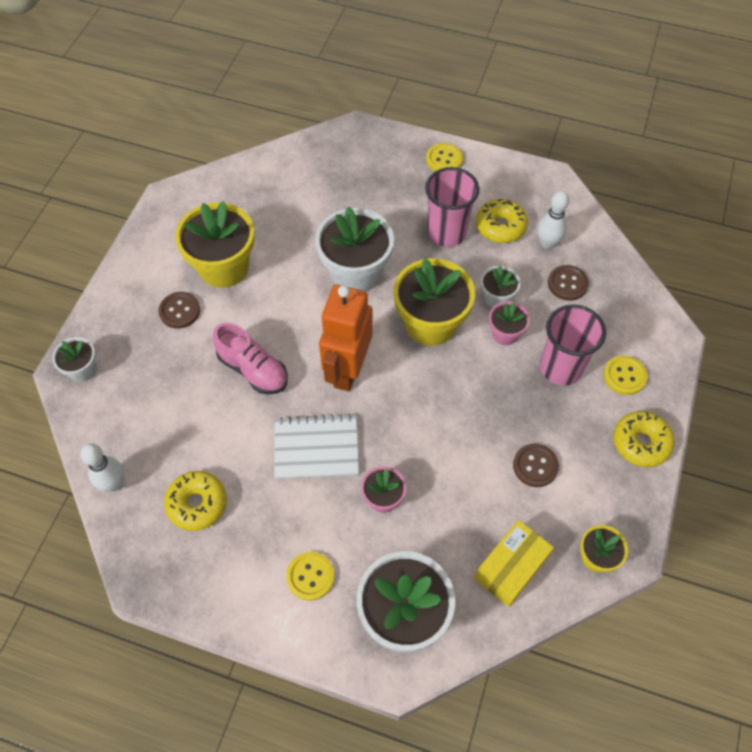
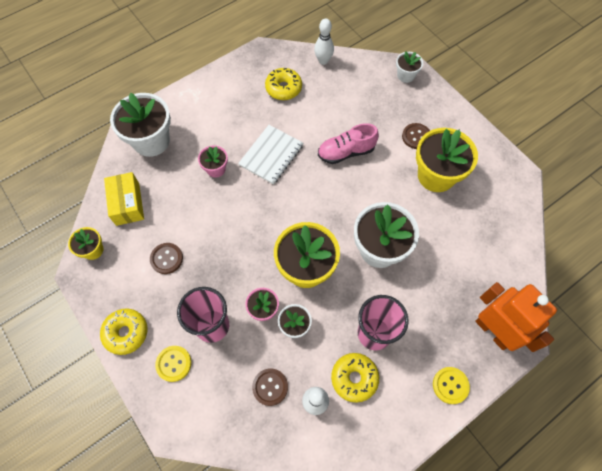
camera: 125 degrees right, 5 degrees up
(310, 576) = (205, 114): yellow button -> none
(347, 370) = (309, 200): orange robot -> orange robot (493, 331)

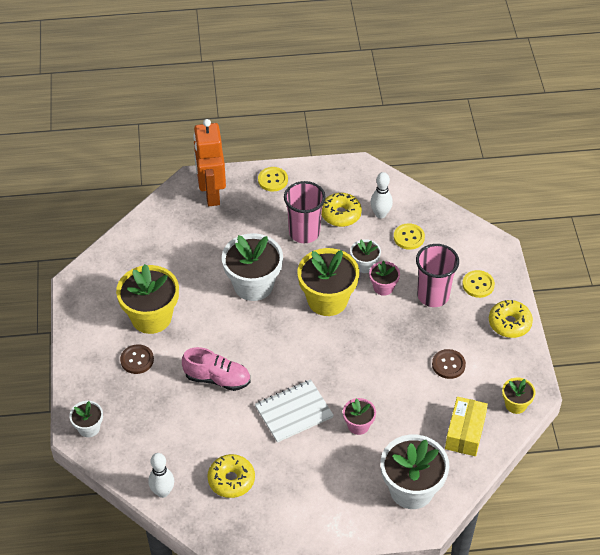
camera: 150 degrees left, 15 degrees down
(270, 387) = (409, 237): brown button -> yellow button

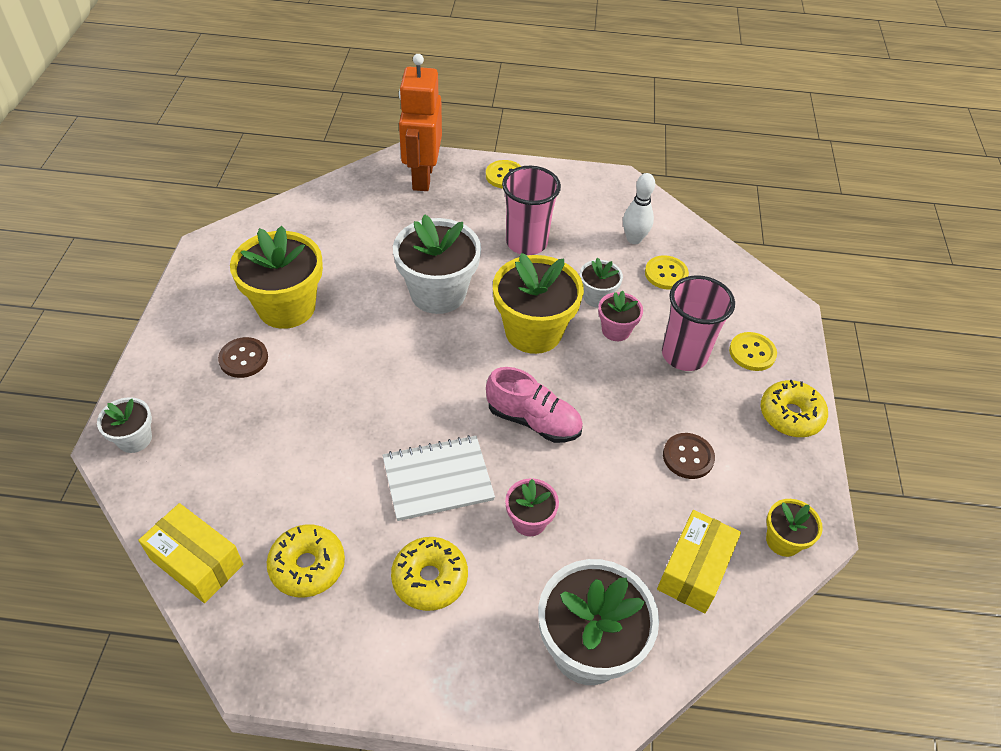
camera: 10 degrees right, 0 degrees up
(163, 492) = (197, 561): white bowling pin -> yellow box
(217, 379) = (344, 407): pink shoe -> pink shoe (533, 421)
(340, 214) = (581, 230): yellow donut -> yellow donut (430, 578)

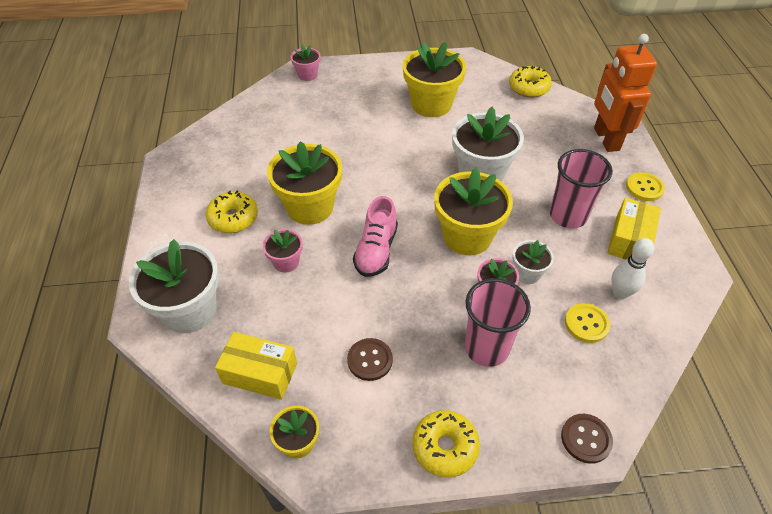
camera: 80 degrees right, 0 degrees up
(134, 439) = (307, 75): white flower pot -> pink flower pot
(197, 561) = (232, 119): yellow box -> yellow box (629, 240)
(243, 359) = (380, 98): brown button -> brown button (586, 439)
(307, 566) = (235, 162): yellow donut -> yellow donut (528, 88)
(422, 177) = (606, 139): orange robot -> orange robot turned 90 degrees counterclockwise
(438, 479) = (310, 207): white notebook -> yellow flower pot
(752, 353) = (514, 408): yellow button -> none

